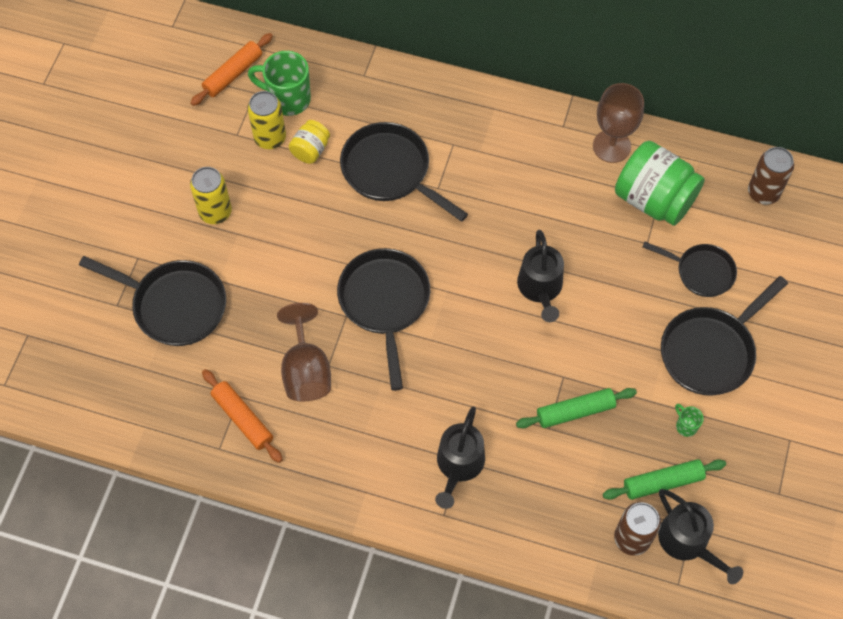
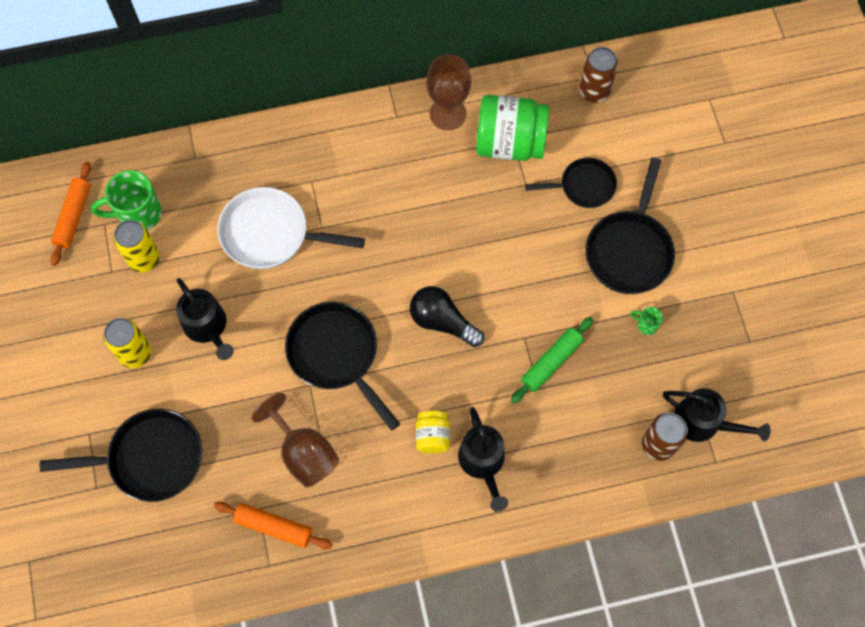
camera: 30 degrees left, 5 degrees up
(310, 150) = (188, 251): yellow jar -> yellow jar (432, 436)
(390, 171) = (271, 234): black pan -> white pan
(496, 324) = (442, 322): none -> black light bulb
(540, 288) = (461, 270): black watering can -> black watering can (207, 327)
(663, 482) = (655, 383): green rolling pin -> none

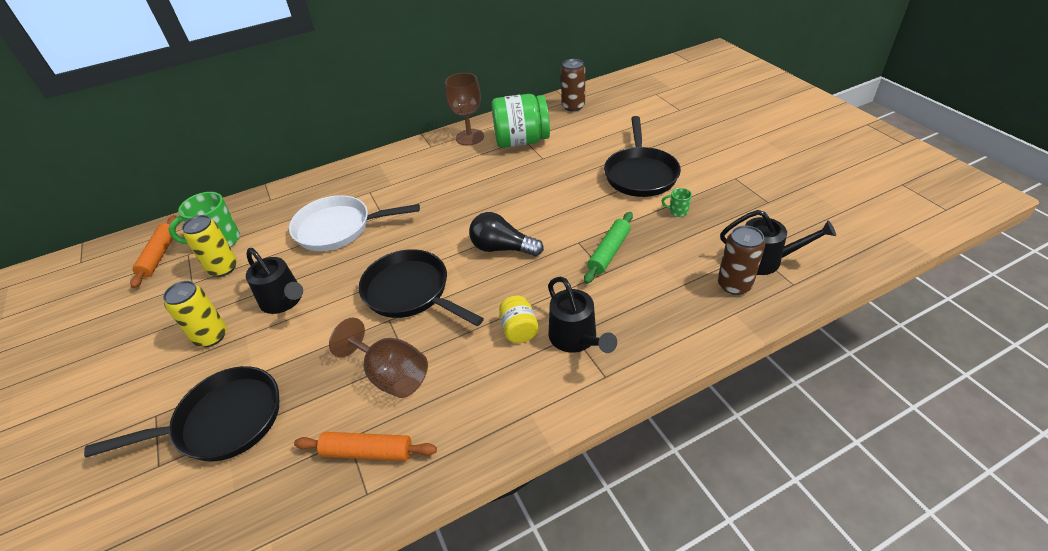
camera: 10 degrees left, 25 degrees down
(583, 186) = (587, 150): black pan -> none

